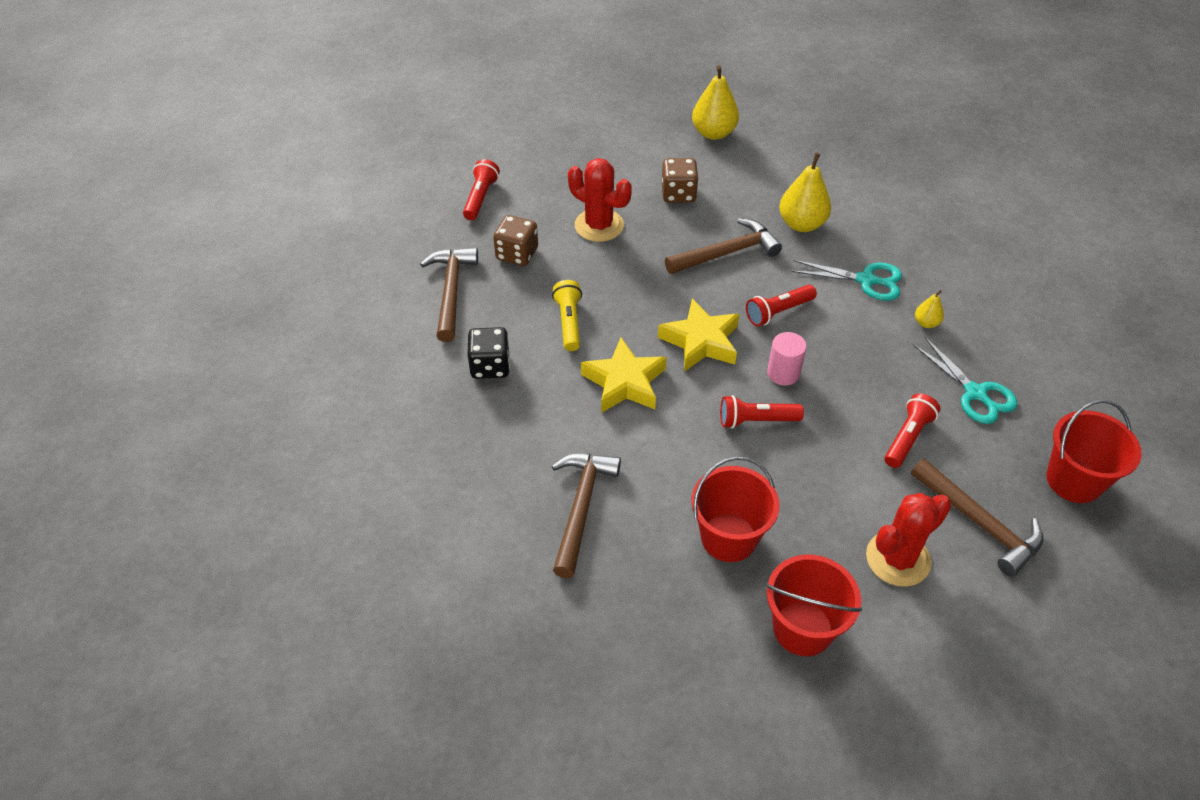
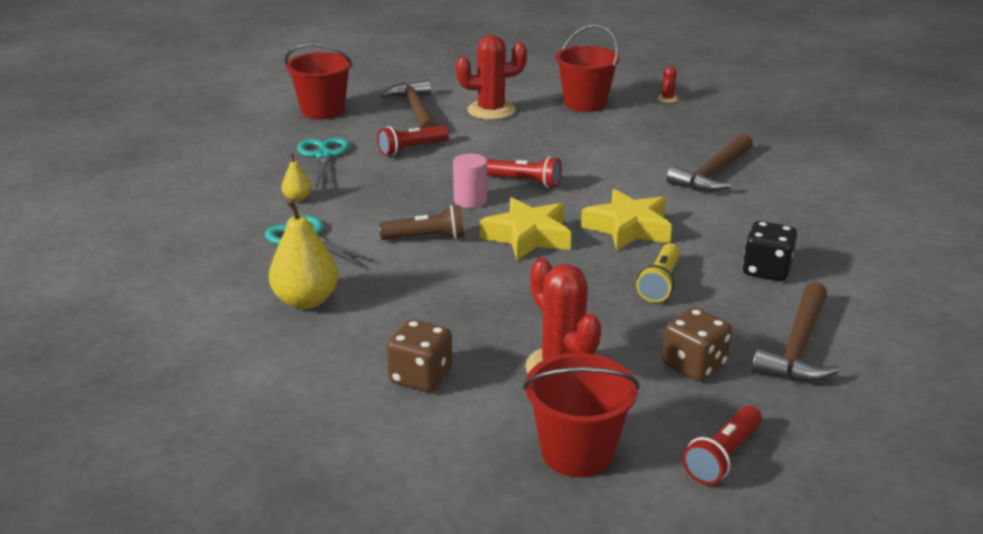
camera: 155 degrees left, 20 degrees down
(706, 691) = (667, 99): none -> red cactus
(713, 133) = (279, 450): yellow pear -> none
(727, 253) = (425, 297): brown hammer -> none
(728, 537) = (603, 139): red bucket -> red bucket (577, 452)
(778, 312) = (426, 238): red flashlight -> brown flashlight

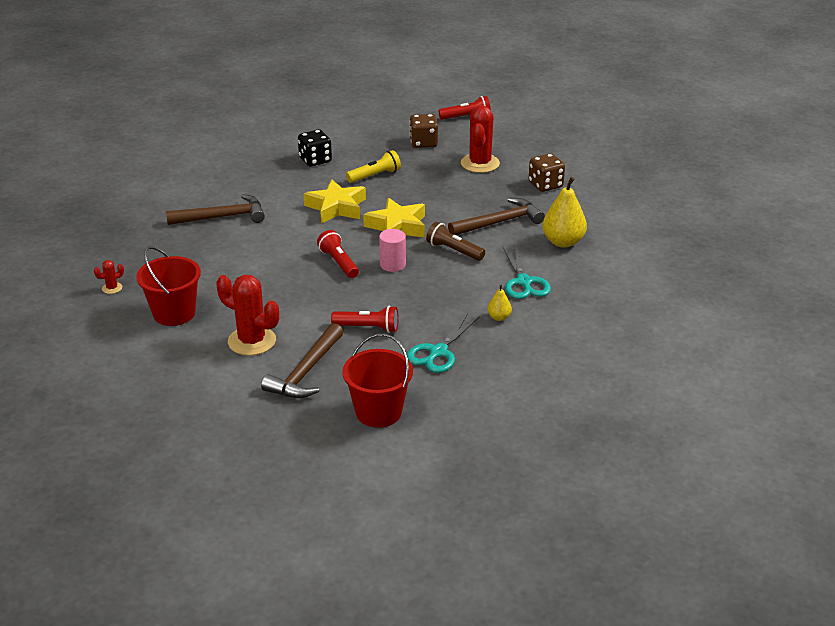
camera: 140 degrees left, 5 degrees up
(577, 452) = (517, 138): red bucket -> none
(798, 347) = (369, 131): brown hammer -> brown hammer (499, 222)

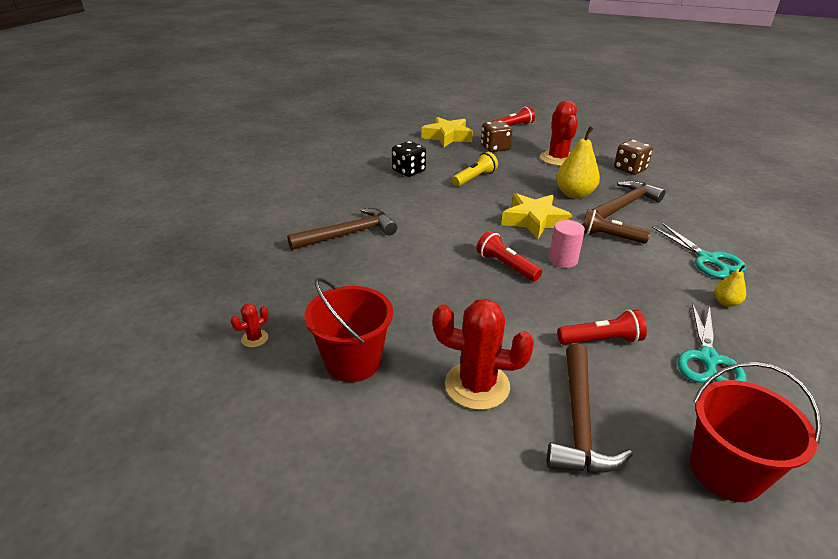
camera: 15 degrees left, 0 degrees up
(336, 207) = (460, 210): yellow star -> yellow star (447, 137)
(563, 242) = (699, 215): yellow pear -> yellow pear (574, 194)

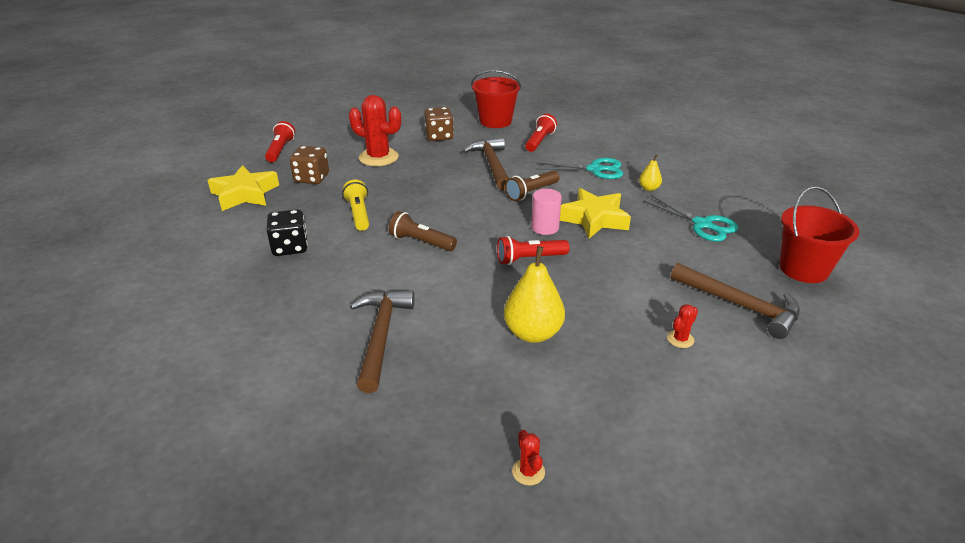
camera: 60 degrees left, 0 degrees up
(353, 361) = (610, 404): red bucket -> red bucket (495, 121)
(470, 212) = (421, 242): none -> brown flashlight
(477, 385) = (680, 339): red cactus -> red cactus, size x0.45
(534, 221) = (472, 215): yellow star -> yellow star (594, 219)
(574, 194) = (450, 178): yellow pear -> yellow pear (533, 333)
(601, 340) = (659, 257): red flashlight -> red flashlight (539, 141)

